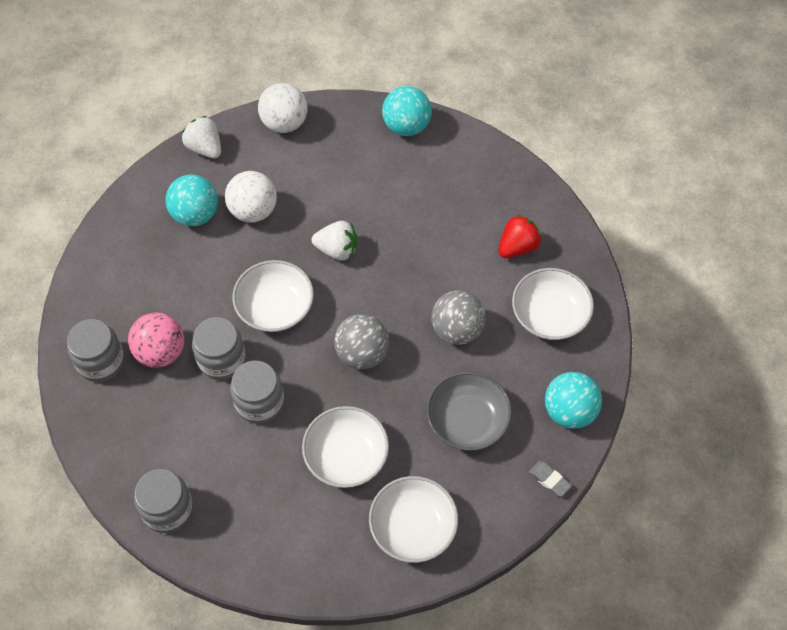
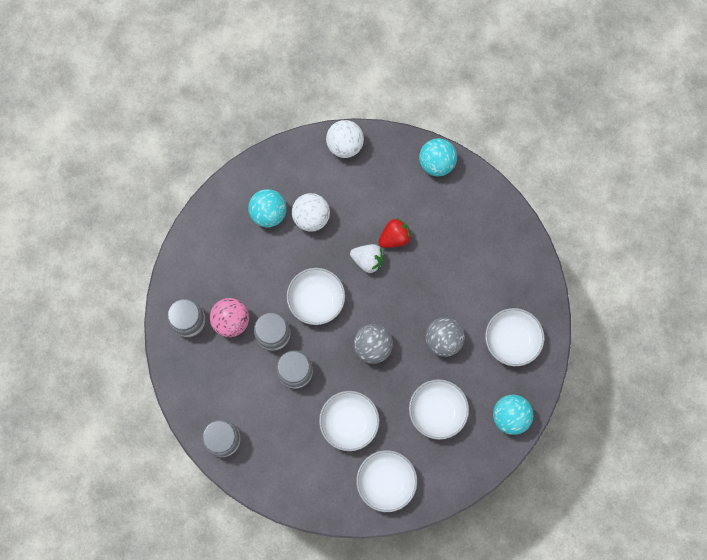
camera: 10 degrees right, 15 degrees up
(205, 148) = (282, 157): white strawberry -> none
(467, 421) = (437, 411): grey bowl -> white bowl
(517, 247) = (500, 281): red strawberry -> red strawberry (394, 238)
(549, 480) = (485, 464): grey eraser -> none

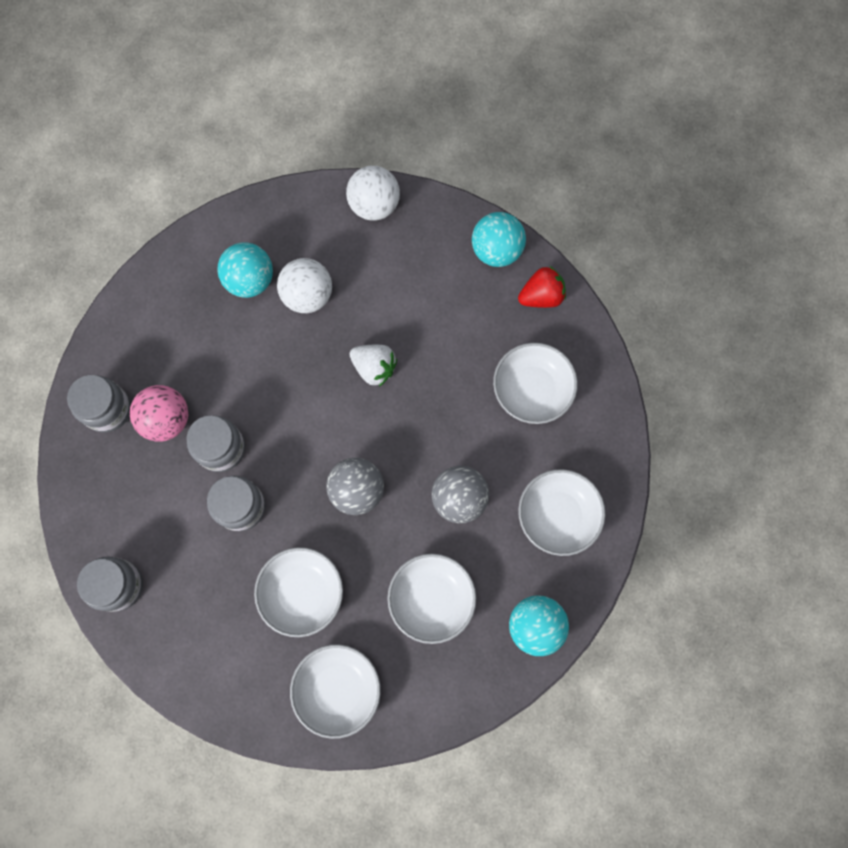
camera: 10 degrees right, 0 degrees up
(316, 300) = (291, 410): white bowl -> white bowl (532, 389)
(394, 238) = (418, 343): red strawberry -> red strawberry (541, 296)

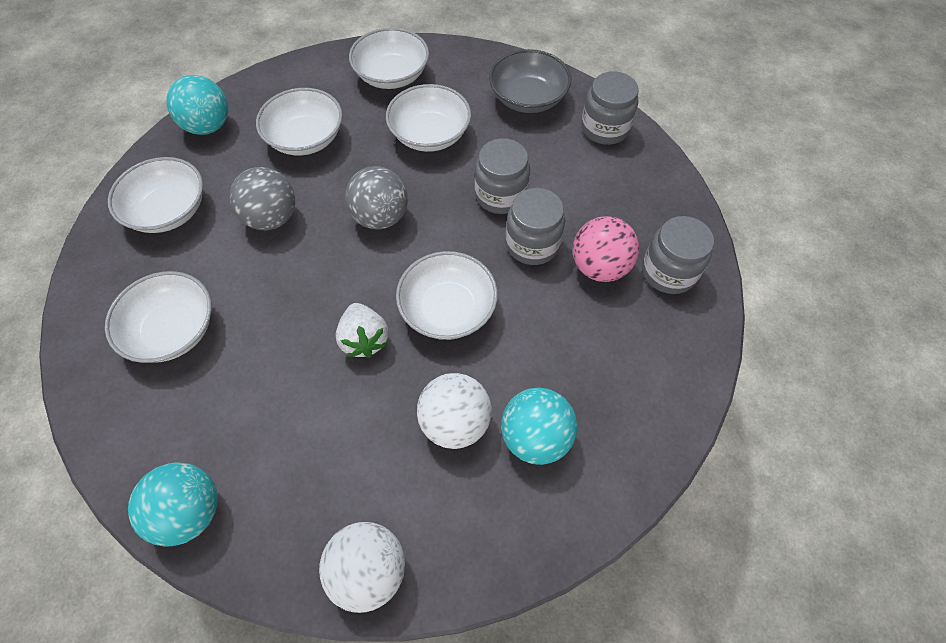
camera: 175 degrees right, 15 degrees down
(190, 638) = (528, 98): none -> grey bowl
(304, 389) = (448, 309): none -> white bowl
(374, 368) = (364, 339): white strawberry -> white strawberry turned 135 degrees counterclockwise
(541, 296) = (138, 448): red strawberry -> none

